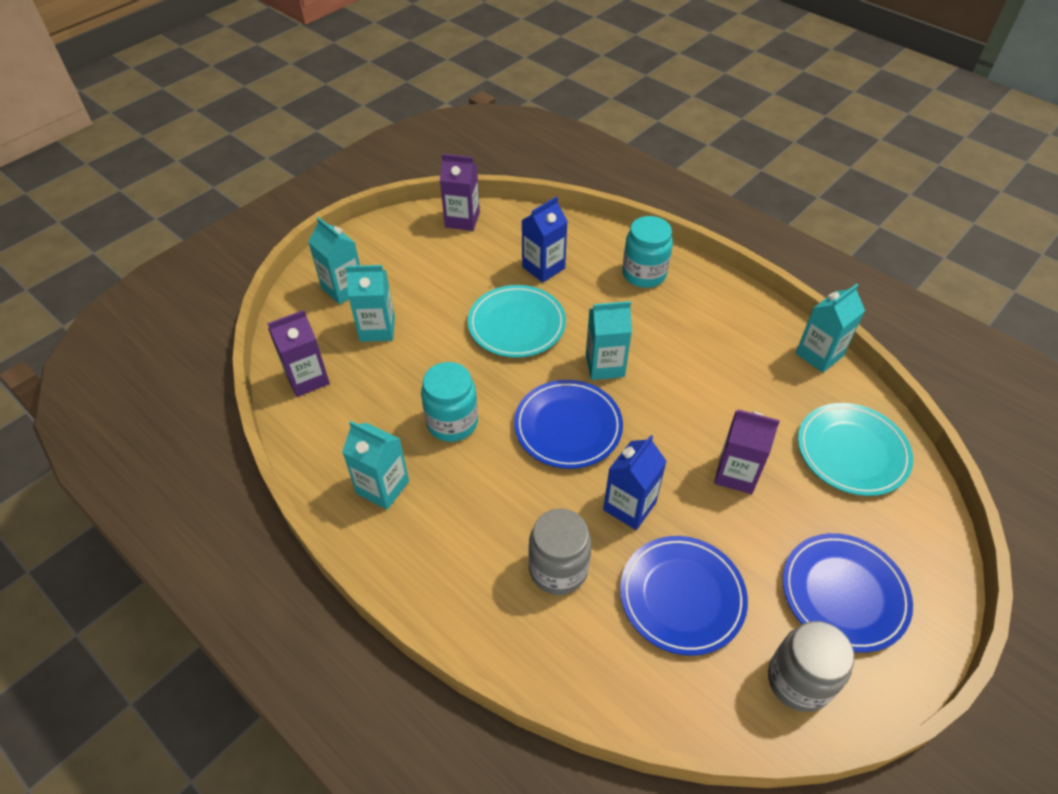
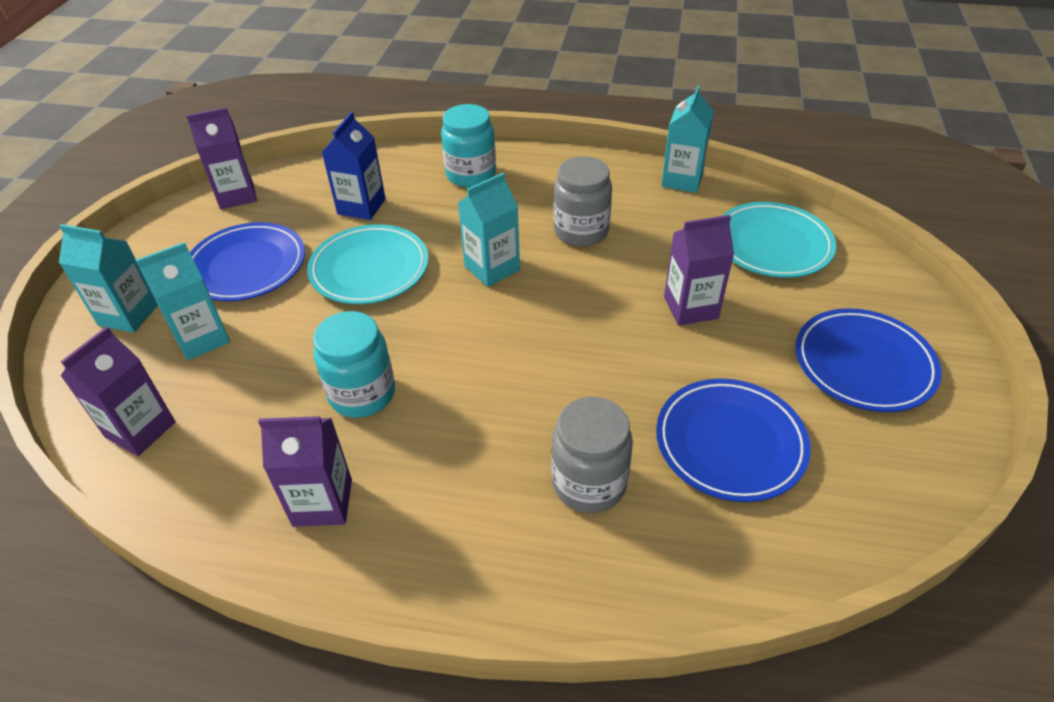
camera: 30 degrees left, 5 degrees down
(382, 487) = (322, 502): turquoise carton -> purple carton
(568, 427) = (496, 340): blue plate -> blue plate (247, 266)
(629, 506) = (615, 385): blue carton -> none
(798, 680) = (891, 460): grey jar -> grey jar (581, 231)

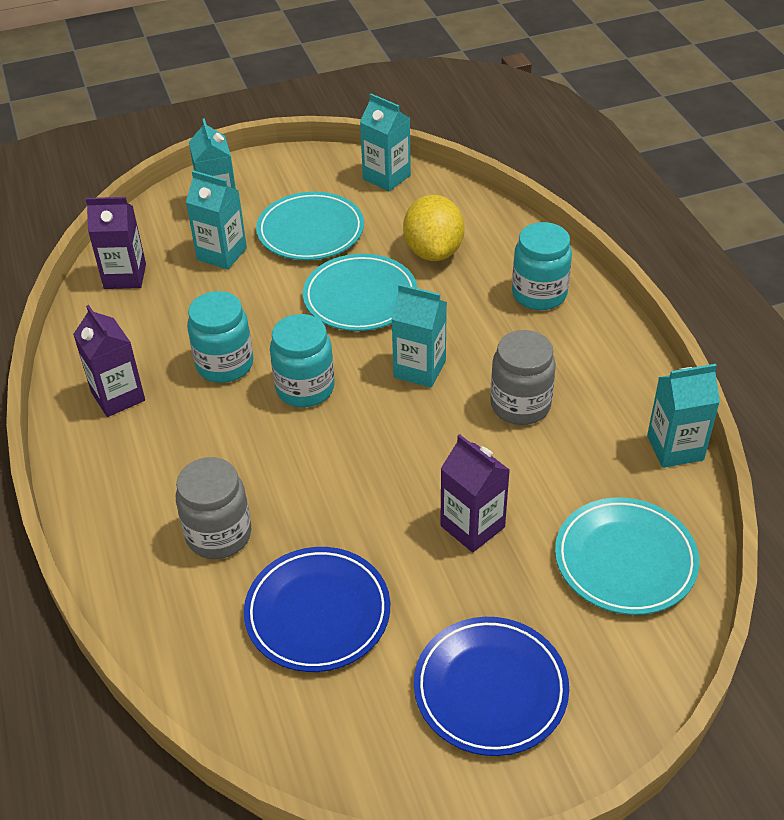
camera: 60 degrees right, 0 degrees up
(237, 195) = (386, 177): purple carton -> turquoise carton
(247, 266) = (310, 231): blue plate -> turquoise plate
(361, 206) = (433, 251): blue carton -> yellow lemon
(449, 348) = (305, 388): none -> turquoise jar

